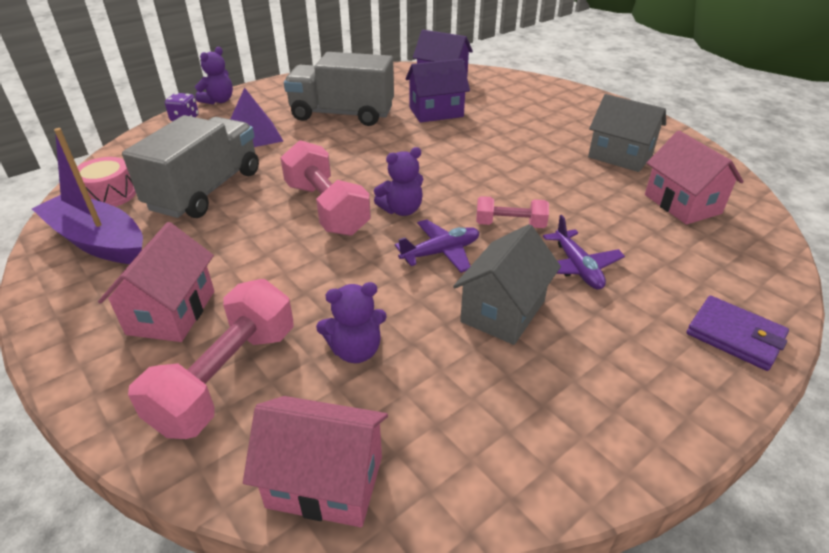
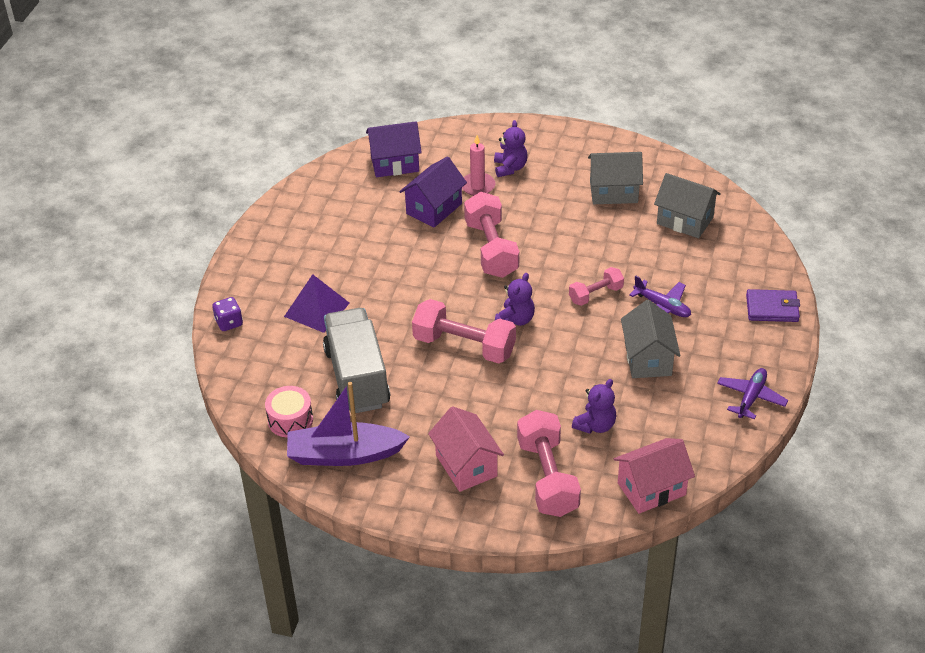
camera: 35 degrees left, 5 degrees up
(218, 101) = (226, 287): purple teddy bear -> purple teddy bear (510, 168)
(342, 114) = (359, 249): grey truck -> none
(440, 252) = (575, 339): purple plane -> purple plane (751, 398)
(449, 152) = (491, 249): none -> pink dumbbell
(491, 111) = (477, 186): none -> pink candle
(682, 204) = (685, 220): pink house -> grey house

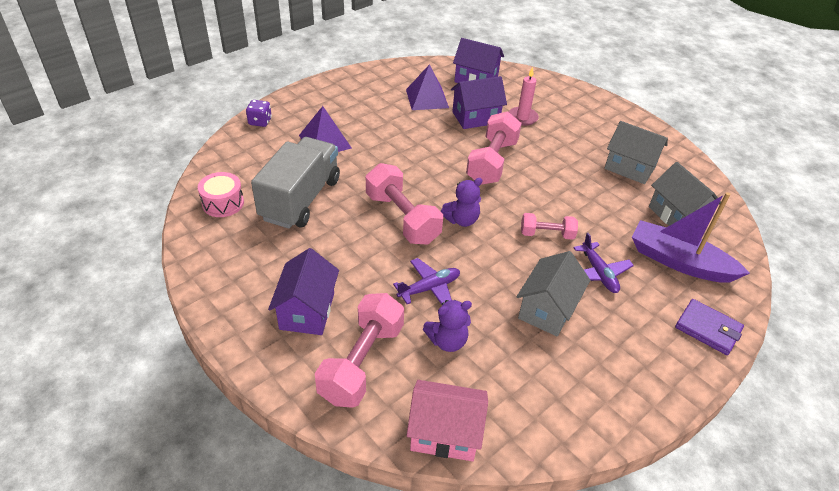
camera: 30 degrees right, 0 degrees up
(344, 454) = (229, 248): purple boat -> purple boat (679, 262)
(367, 210) = (427, 98): none -> purple pyramid
(466, 465) = (307, 311): pink house -> purple house
(510, 168) = (559, 117): purple teddy bear -> none
(751, 398) = (621, 402): purple plane -> purple plane (429, 288)

